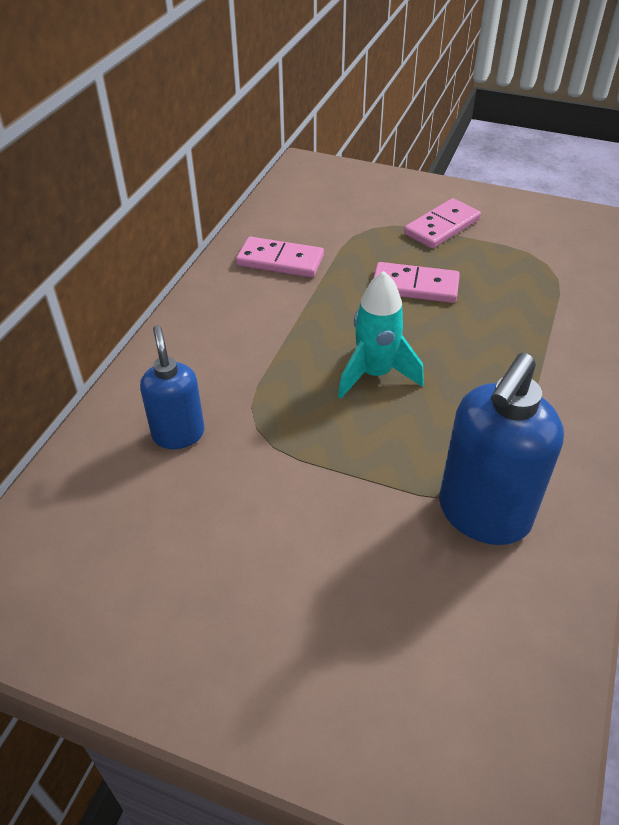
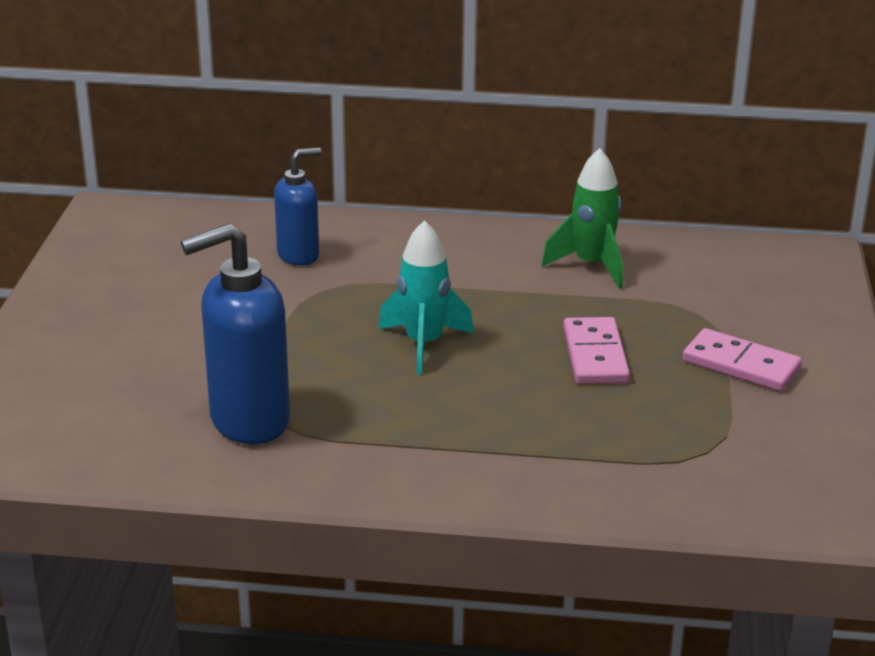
camera: 75 degrees right, 15 degrees down
(280, 260) = (592, 266): pink domino -> green rocket
(483, 514) = (248, 421): blue soap dispenser -> blue soap dispenser turned 45 degrees counterclockwise

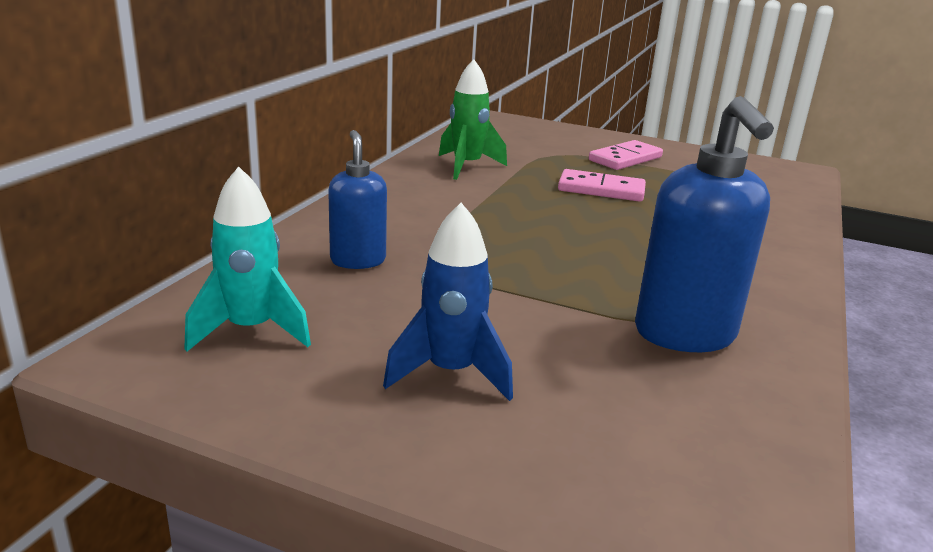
camera: 75 degrees left, 5 degrees down
(137, 323) = (451, 373): none -> blue rocket
(423, 344) = (564, 238): turquoise rocket -> turquoise rocket (251, 330)

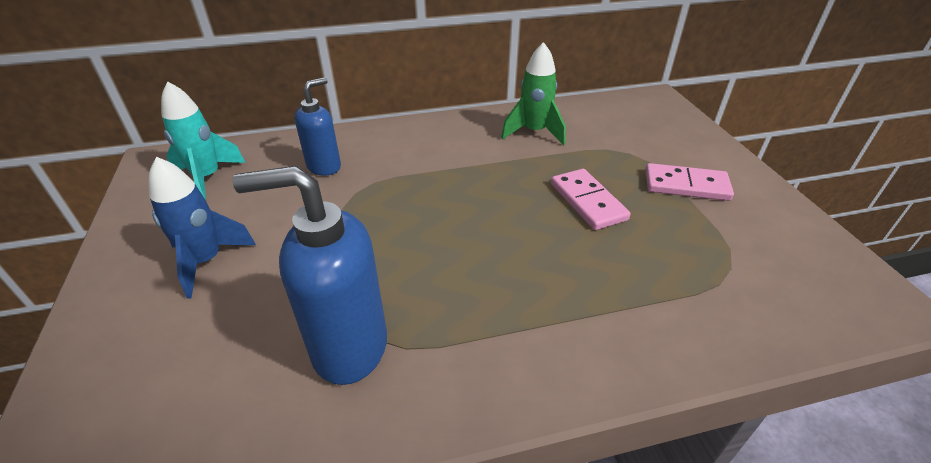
camera: 55 degrees right, 15 degrees up
(685, 335) = (348, 347): blue soap dispenser -> blue soap dispenser turned 45 degrees clockwise

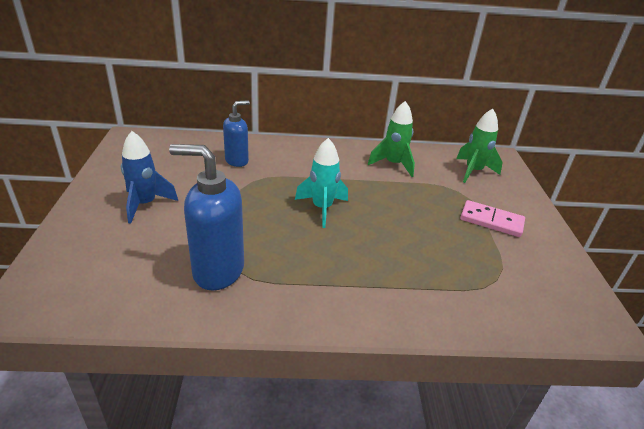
camera: 10 degrees right, 5 degrees down
(207, 178) = (159, 154): turquoise rocket -> turquoise rocket (322, 208)
(588, 201) = (412, 217): pink domino -> none
(634, 123) = (473, 171): none -> green rocket

